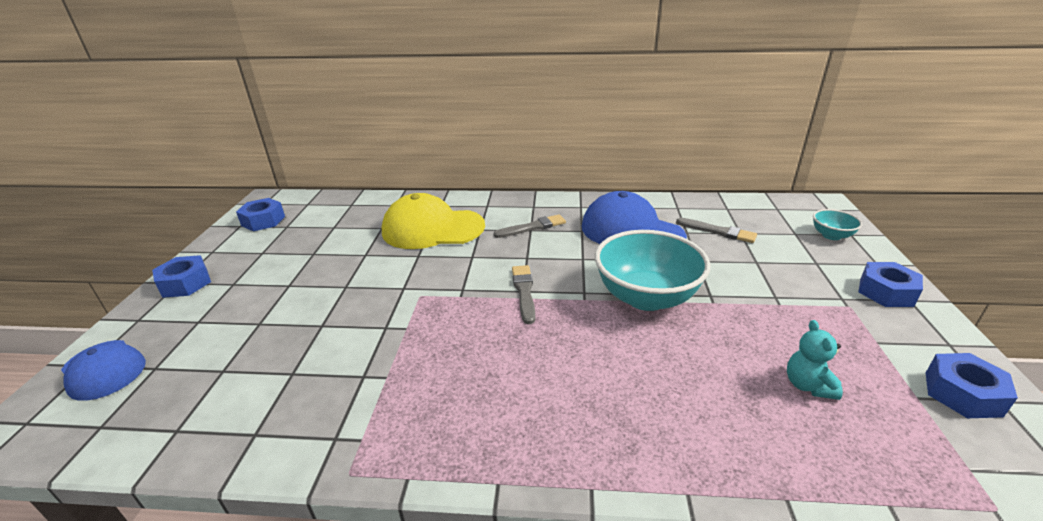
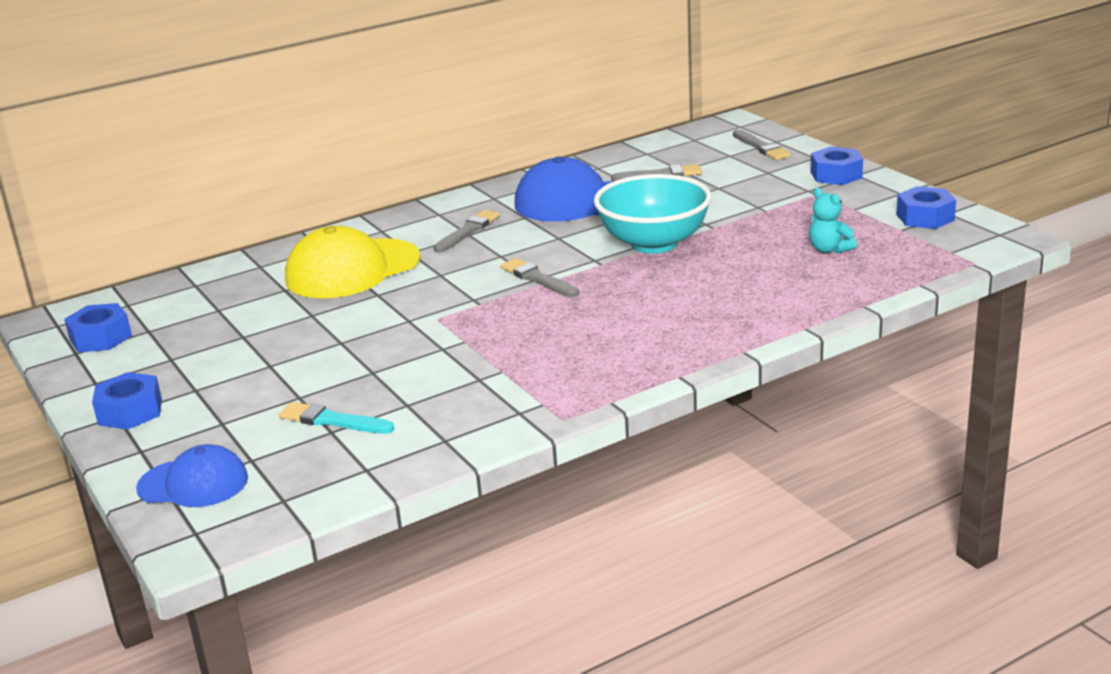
camera: 35 degrees left, 5 degrees down
(238, 360) = (332, 421): none -> turquoise brush
(831, 235) = (761, 147): turquoise bowl -> grey brush

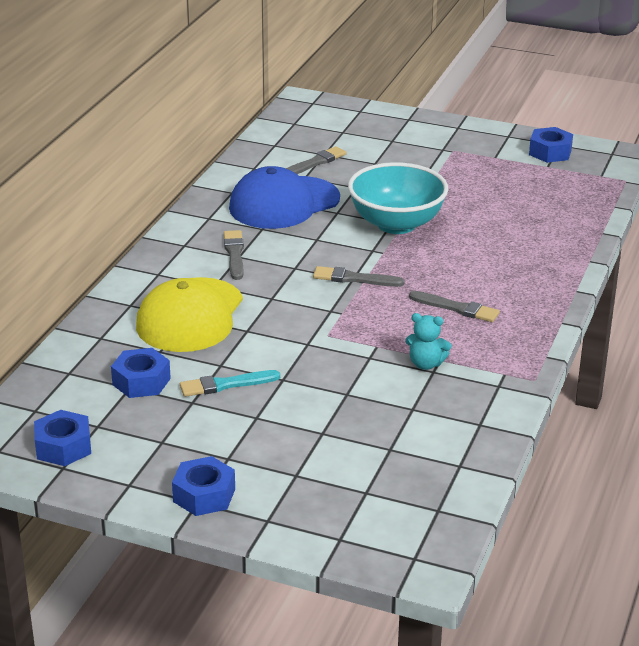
camera: 40 degrees left, 5 degrees up
(193, 483) = (352, 526): blue cap -> none
(332, 421) = (378, 440): turquoise brush -> turquoise brush (226, 385)
(761, 147) = (356, 119): grey brush -> grey brush (456, 308)
(829, 249) = (523, 195): turquoise teddy bear -> turquoise teddy bear (426, 364)
(836, 175) = (444, 131): blue nut -> blue nut (141, 381)

